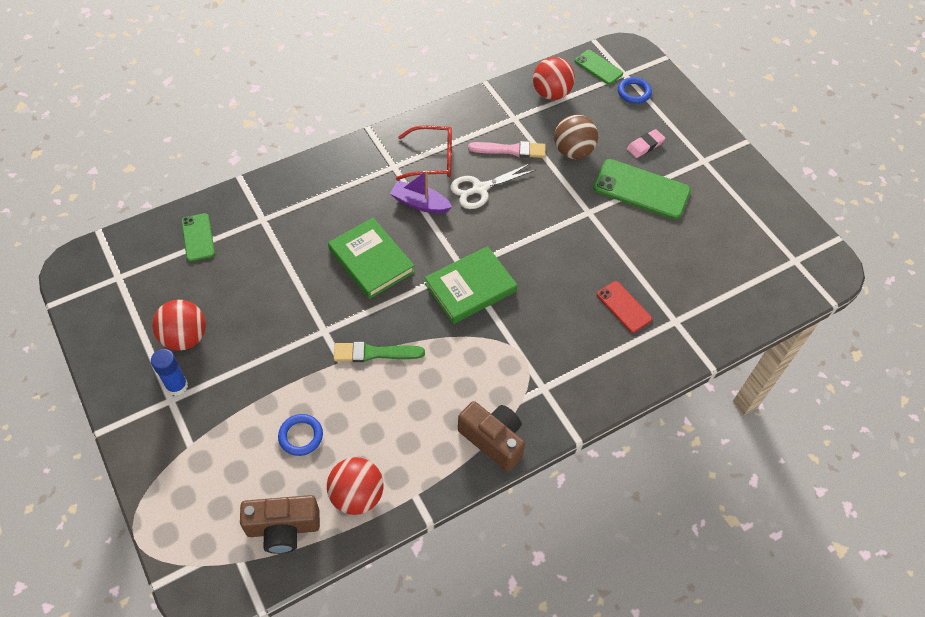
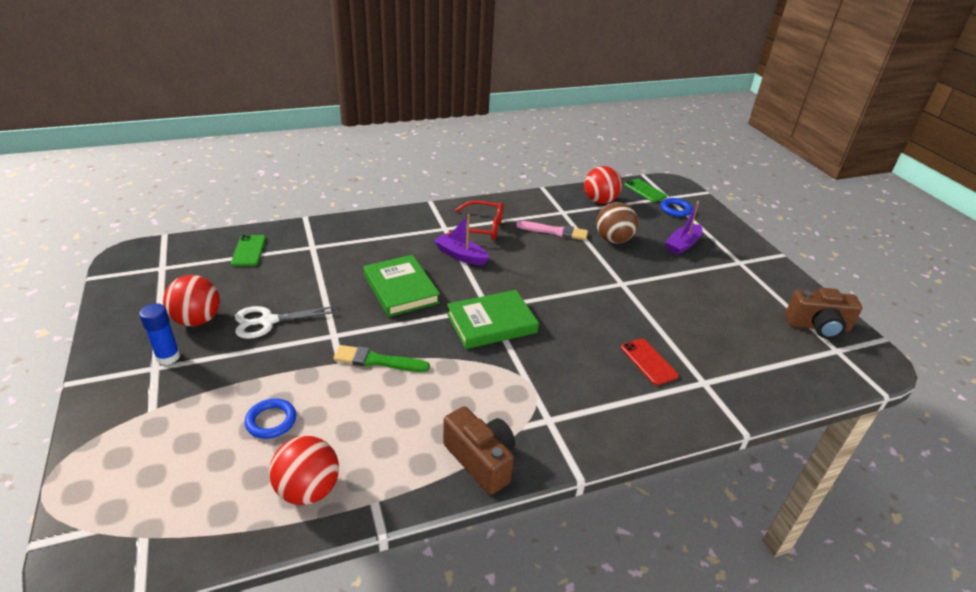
camera: 10 degrees right, 20 degrees down
(283, 528) = (210, 509): brown camera -> brown camera (818, 326)
(479, 189) = (519, 253): white scissors -> white scissors (267, 321)
(641, 189) = (676, 274): green phone -> none
(645, 146) = (683, 245): pink eraser -> purple boat

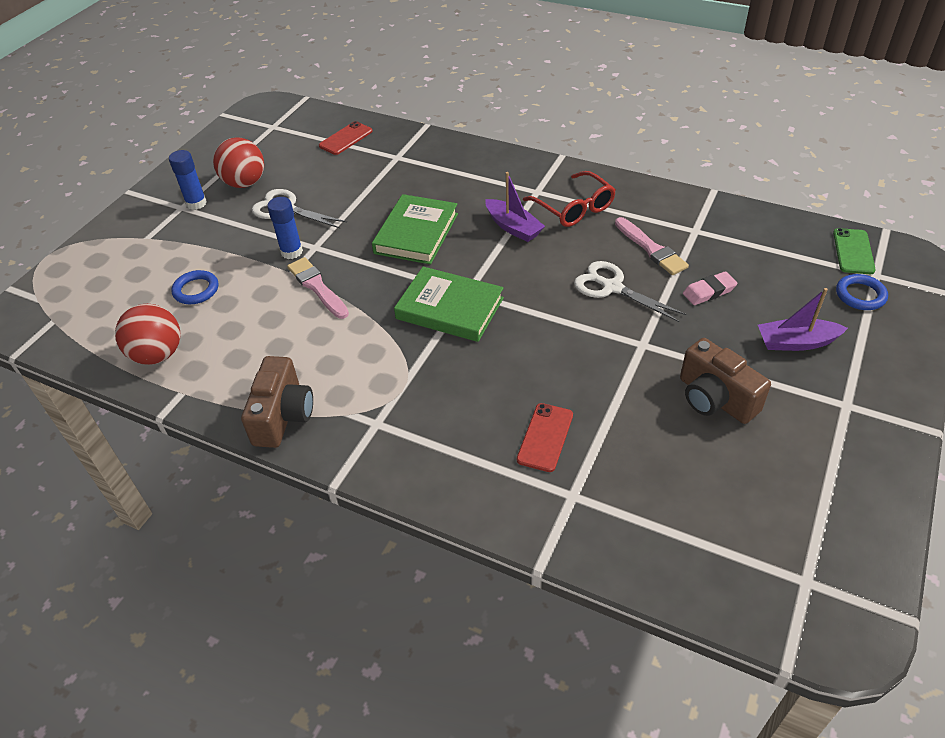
camera: 50 degrees right, 10 degrees up
(249, 251) = (346, 138): green phone -> red phone
(319, 348) = (291, 252): none -> blue glue stick
(377, 361) = (317, 287): green brush -> pink brush
(461, 255) = (513, 227): purple boat -> purple boat turned 150 degrees clockwise
(564, 262) = (612, 287): none -> white scissors
(599, 201) = (764, 238): red ball -> none
(613, 240) = (709, 291): brown ball -> pink eraser
(818, 326) = (828, 540): brown camera -> brown camera (715, 399)

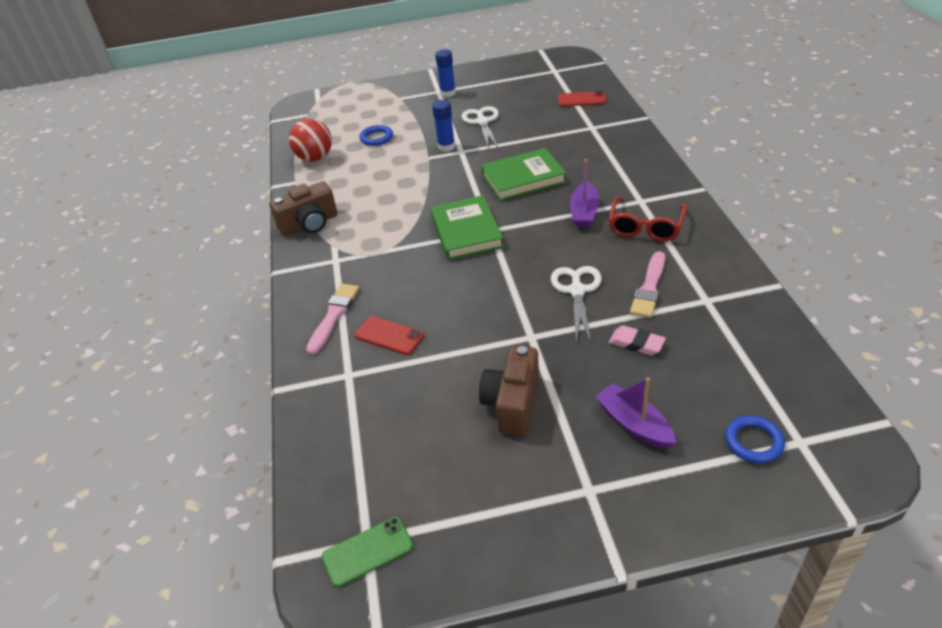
camera: 55 degrees right, 5 degrees down
(244, 183) = (487, 95): red ball -> none
(317, 287) = (426, 173): pink brush -> pink brush (334, 316)
(545, 437) = (389, 335): red phone -> red phone turned 45 degrees clockwise
(853, 251) = (815, 411): green phone -> green phone (367, 551)

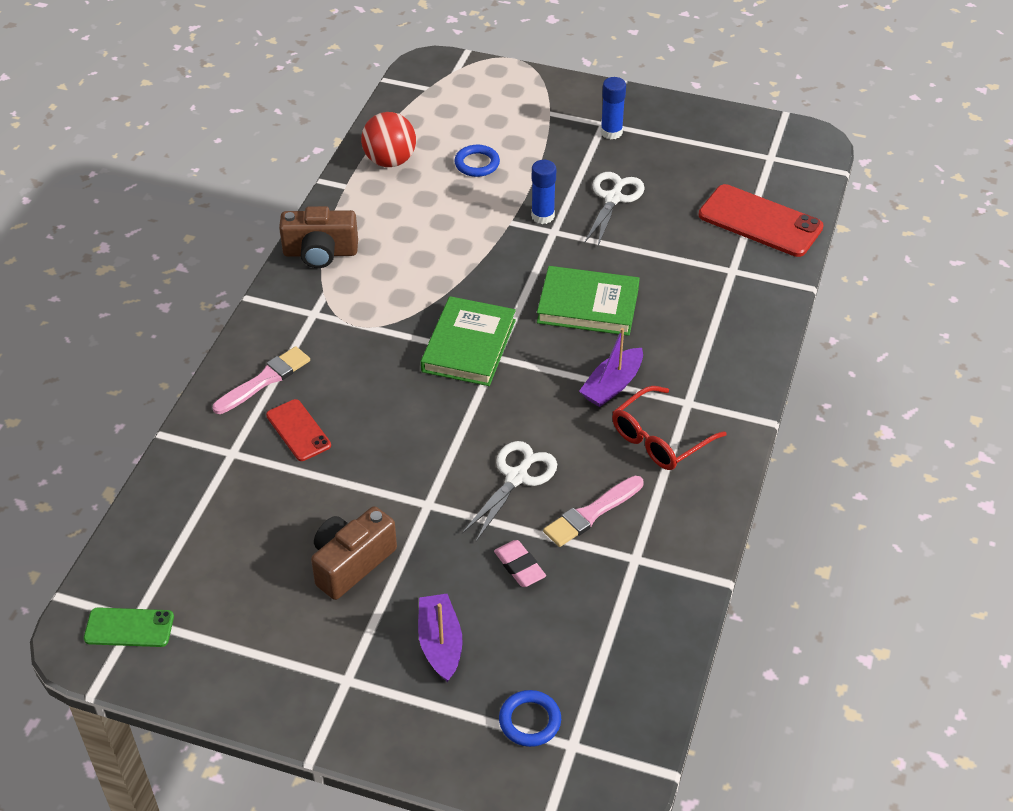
camera: 25 degrees right, 5 degrees up
(582, 99) = (760, 221): red phone -> red phone, size x1.74

